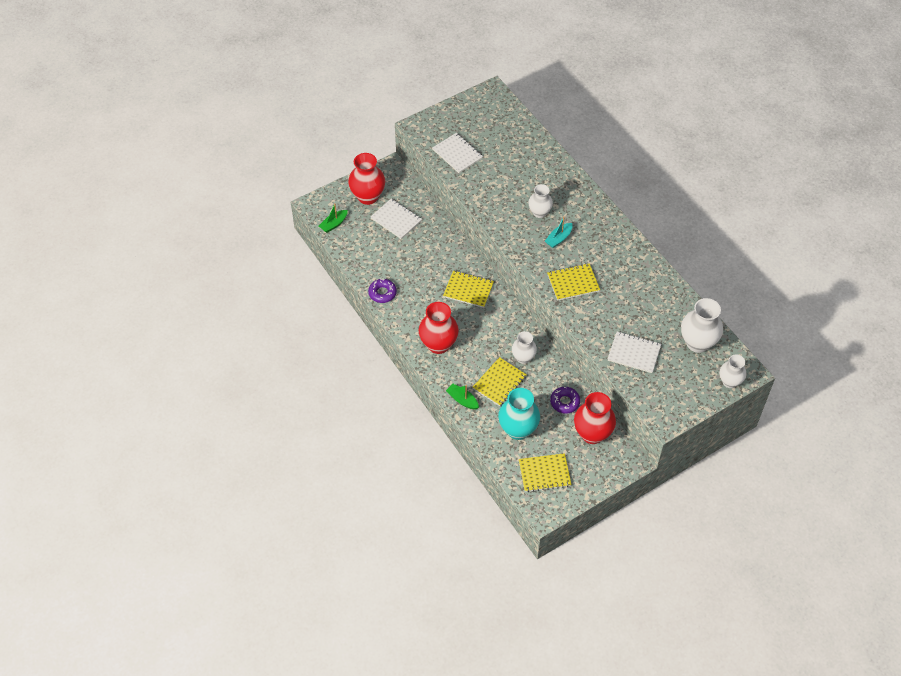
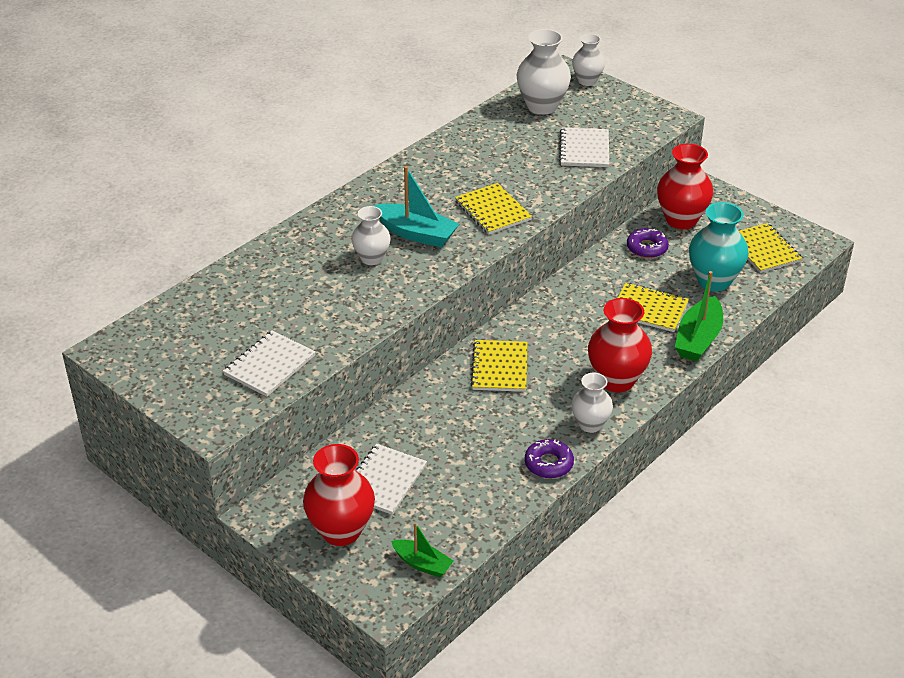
camera: 105 degrees left, 15 degrees down
(462, 400) = (698, 339): green boat -> green boat, size x1.62
(523, 358) = (595, 294): white vase -> white vase (590, 424)
(558, 238) = (416, 234): turquoise boat -> turquoise boat, size x1.62

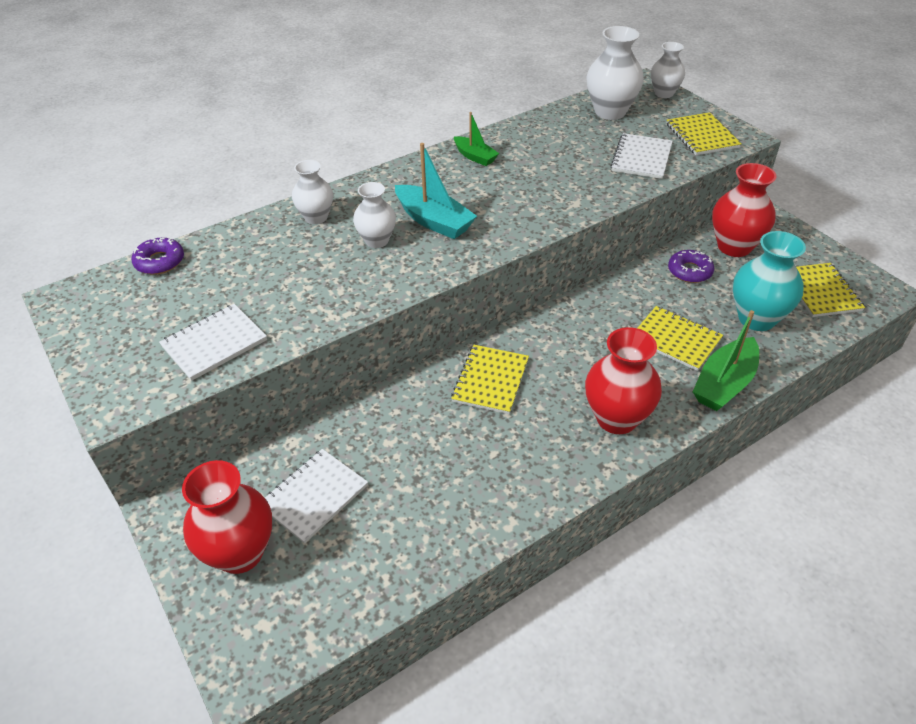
camera: 15 degrees right, 5 degrees up
(422, 564) = (312, 620): green boat -> green boat (475, 157)
(493, 210) = (523, 208): yellow notebook -> yellow notebook (702, 136)
(548, 464) = (507, 512): purple donut -> purple donut (160, 262)
(590, 424) = (571, 469): white vase -> white vase (316, 217)

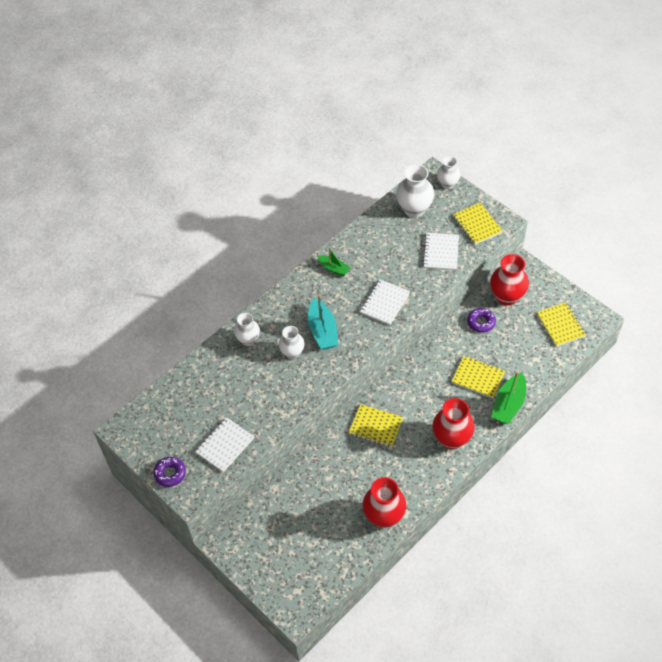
camera: 10 degrees left, 10 degrees up
(160, 262) = (166, 392): purple donut -> purple donut (170, 473)
(240, 553) = (270, 557): red vase -> red vase (384, 516)
(314, 496) = (298, 518): white notebook -> white notebook (384, 303)
(434, 221) = (322, 331): turquoise boat -> turquoise boat turned 45 degrees clockwise
(490, 380) = (376, 426): yellow notebook -> yellow notebook turned 75 degrees counterclockwise
(756, 318) = (524, 353): turquoise vase -> none

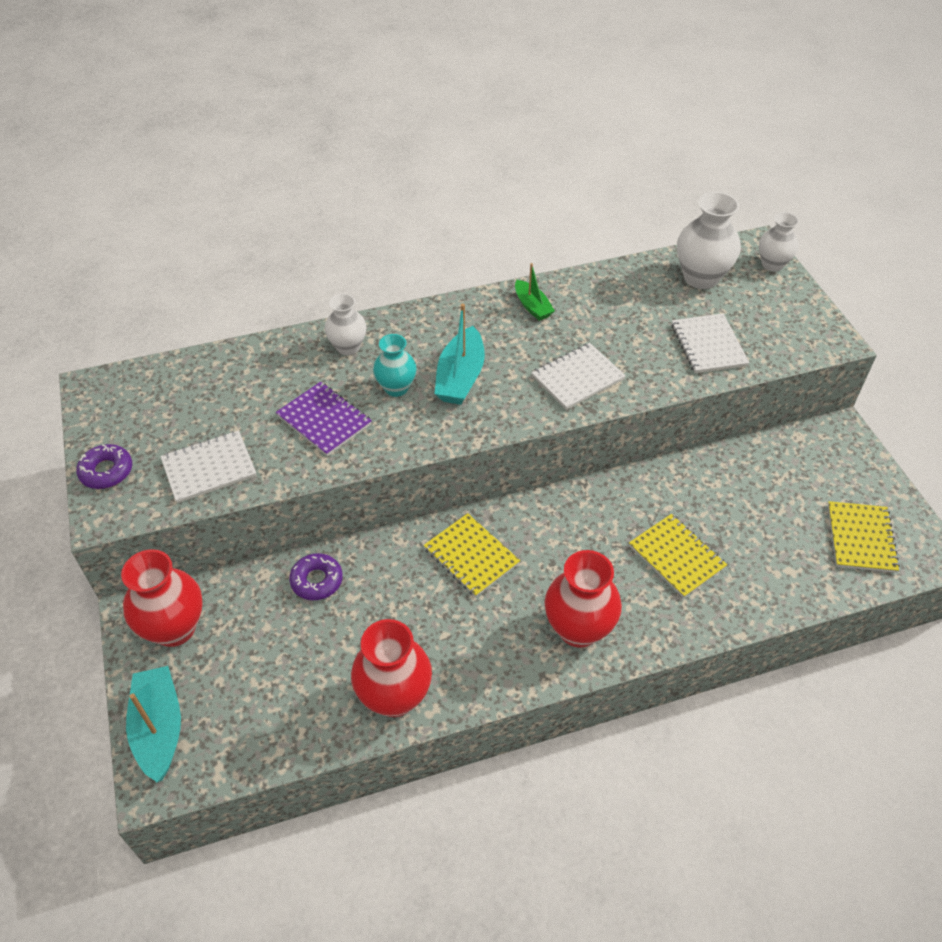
camera: 25 degrees right, 5 degrees down
(266, 389) = (324, 420): none -> purple notebook
(278, 590) = (159, 728): none -> turquoise boat
(292, 353) = (396, 388): white vase -> turquoise vase
(441, 252) = (708, 345): white notebook -> white notebook turned 45 degrees counterclockwise
(477, 224) = (789, 330): yellow notebook -> none
(481, 322) = (727, 480): purple donut -> purple donut (317, 580)
(506, 297) = (790, 461): red vase -> red vase (174, 628)
(508, 404) = (705, 619): green boat -> none

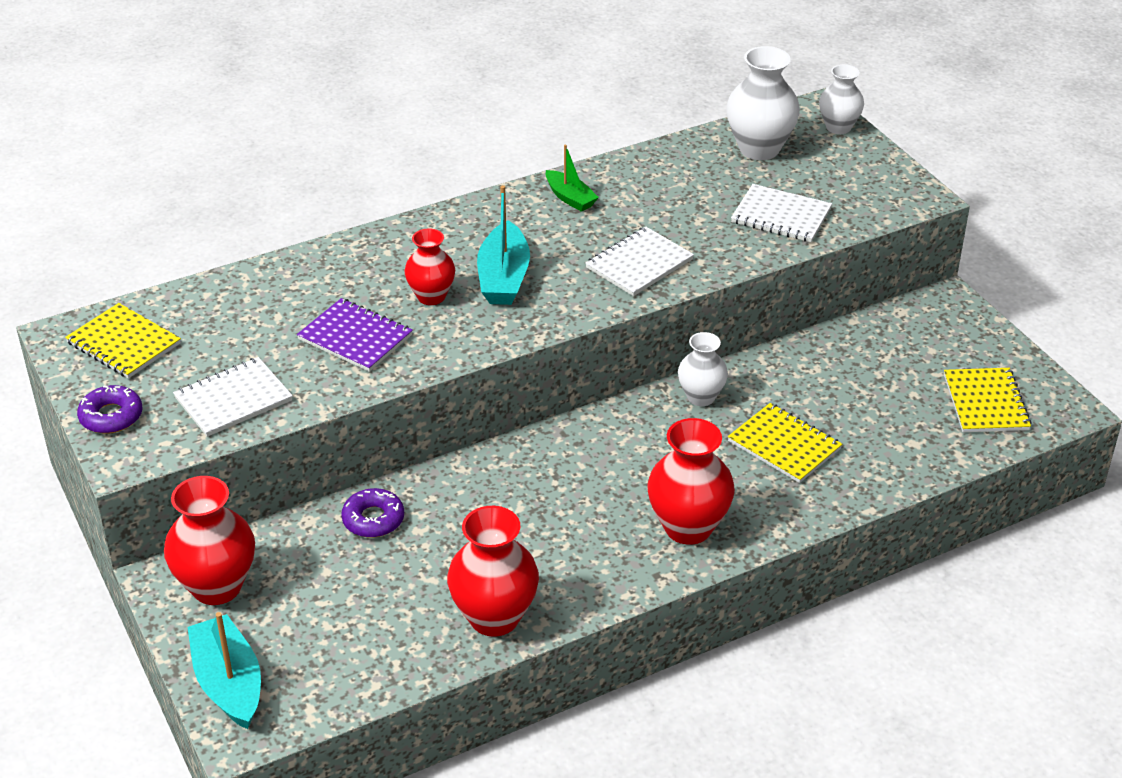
camera: 10 degrees left, 10 degrees down
(348, 347) = (362, 262): white vase -> white vase (701, 397)
(396, 388) = (431, 296): turquoise vase -> red vase
(471, 556) = (549, 473): yellow notebook -> yellow notebook (124, 343)
(708, 345) = (781, 216): white notebook -> white notebook turned 45 degrees counterclockwise

